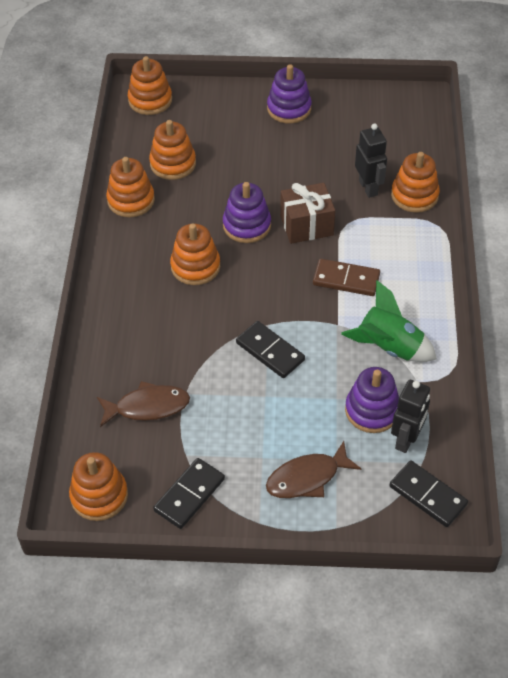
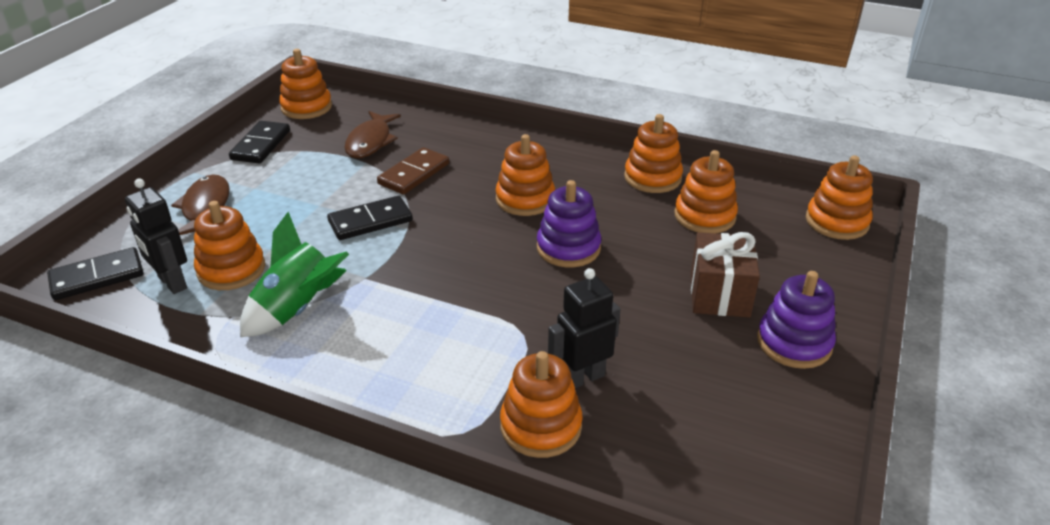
camera: 110 degrees right, 15 degrees down
(189, 495) = (261, 145): black domino -> black domino turned 45 degrees clockwise
(306, 225) = (540, 296): brown gift -> brown gift (719, 294)
(346, 280) = (427, 304): brown domino -> brown domino (414, 174)
(368, 188) = (582, 378): black robot -> black robot turned 150 degrees clockwise
(372, 410) = (231, 270): purple stacking toy -> orange stacking toy

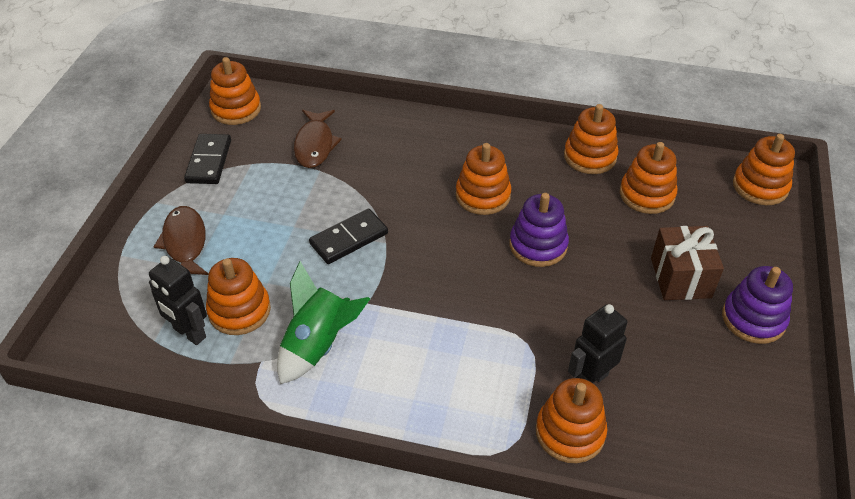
camera: 10 degrees left, 10 degrees up
(97, 277) = (114, 336): black domino -> none
(414, 174) = (370, 178): brown domino -> none

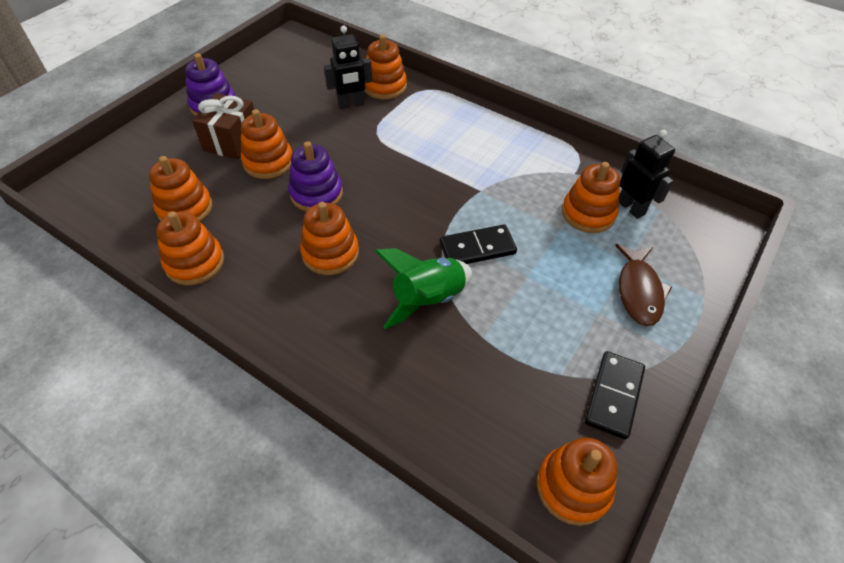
camera: 160 degrees left, 5 degrees up
(315, 145) = (478, 379): brown fish -> none
(318, 345) = (528, 172): green rocket -> green rocket (428, 299)
(760, 186) = (84, 186): orange stacking toy -> orange stacking toy (268, 162)

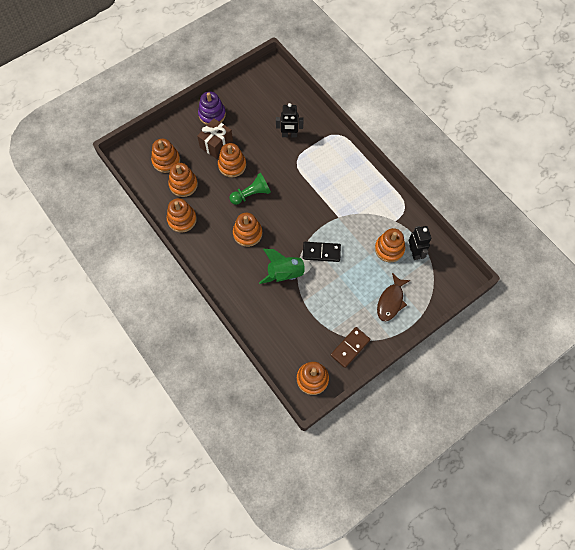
camera: 20 degrees right, 15 degrees up
(316, 194) = (251, 194): purple stacking toy -> green pawn
(384, 86) = (313, 125): orange stacking toy -> orange stacking toy (166, 161)
(613, 396) = (350, 347): black domino -> brown domino

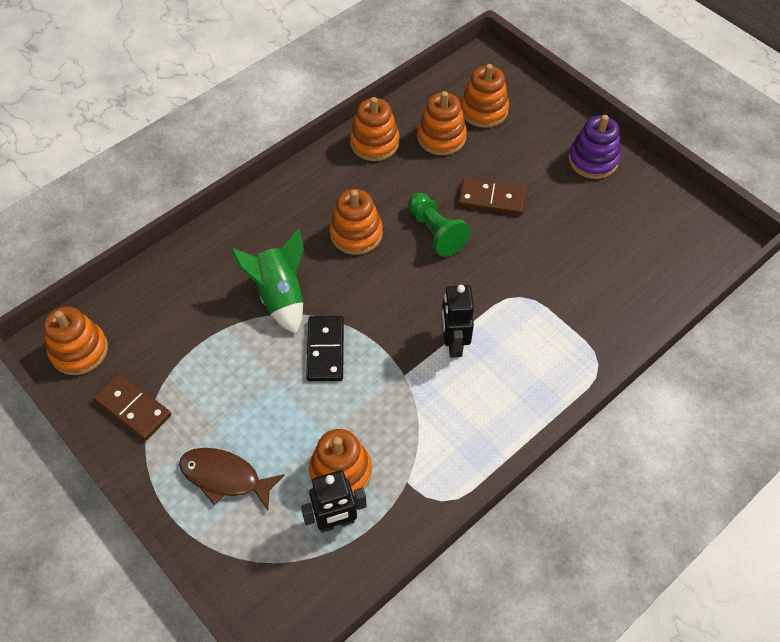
camera: 85 degrees right, 10 degrees down
(216, 144) = (530, 172): brown gift -> none
(232, 165) = (491, 199): orange stacking toy -> brown domino
(289, 135) = (576, 280): black robot -> black robot (453, 344)

